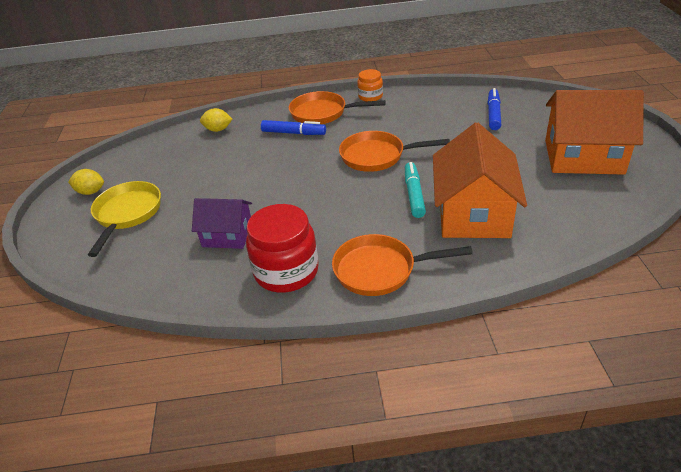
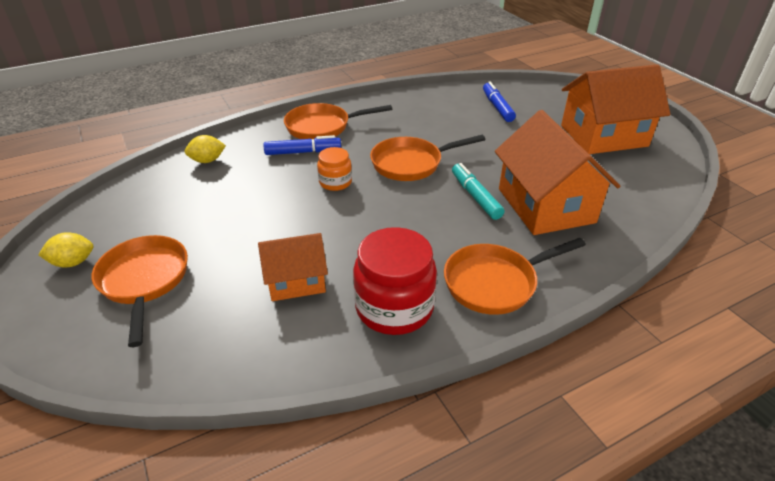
camera: 25 degrees left, 0 degrees up
(127, 214) = (144, 281): yellow pan -> orange pan
(227, 235) = (296, 281): purple house -> orange house
(370, 96) = (363, 104): orange jar -> orange jar (335, 182)

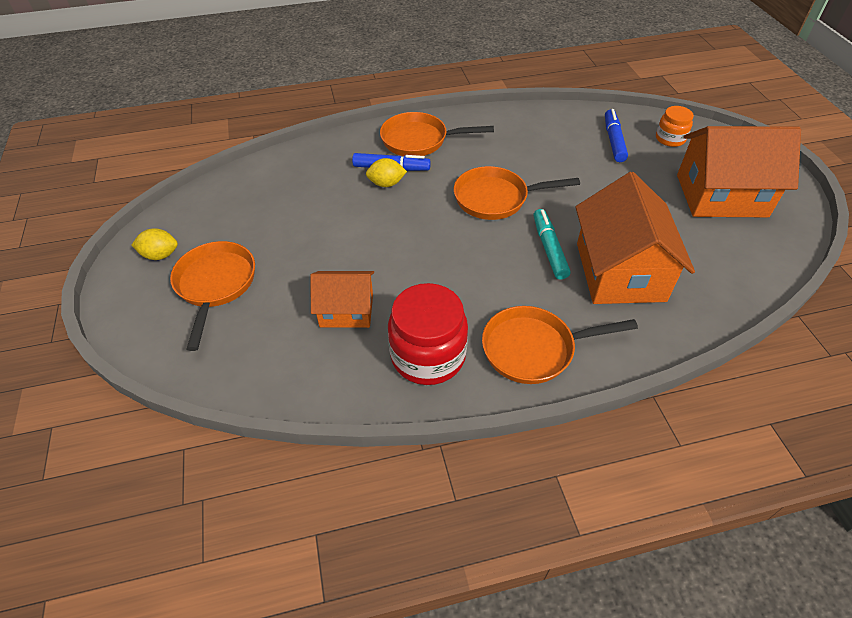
camera: 15 degrees right, 10 degrees up
(207, 160) = (298, 164): yellow lemon -> yellow lemon (386, 184)
(335, 182) = (413, 209): orange jar -> orange jar (670, 139)

